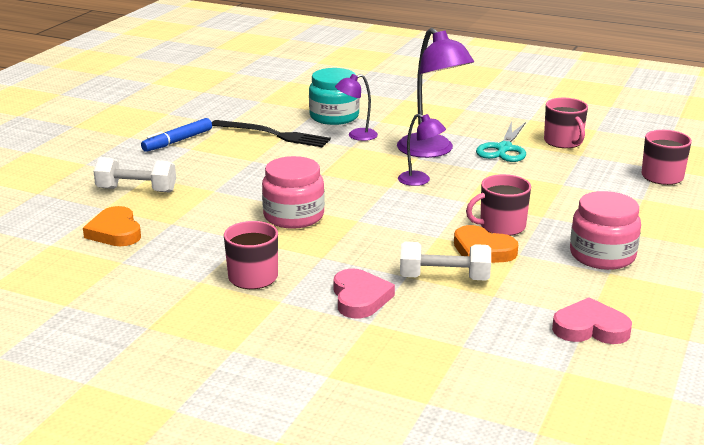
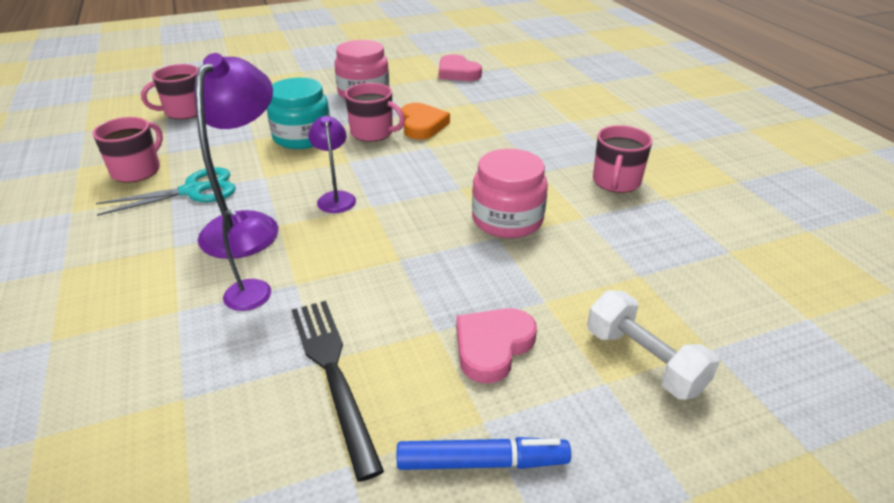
camera: 135 degrees left, 10 degrees up
(115, 232) = (716, 296): orange heart -> none
(334, 116) = (197, 362): turquoise jar -> turquoise jar (302, 137)
(360, 298) = (556, 135): pink heart -> pink heart (492, 347)
(444, 278) = (481, 122): white dumbbell -> none

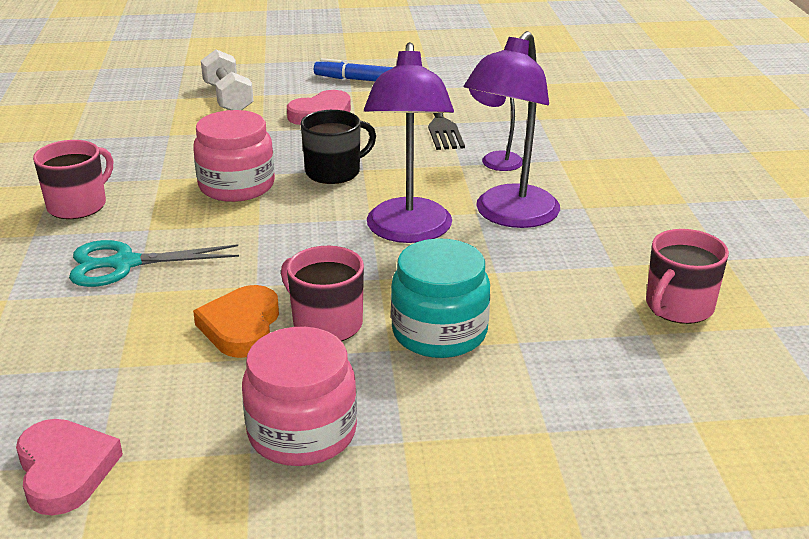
camera: 165 degrees left, 5 degrees down
(184, 111) = (664, 434): pink mug -> none
(193, 191) = (585, 264): turquoise scissors -> turquoise scissors (124, 264)
(335, 197) = (408, 232): purple lamp -> purple lamp, size x1.87
(426, 250) = (334, 172): none -> black mug

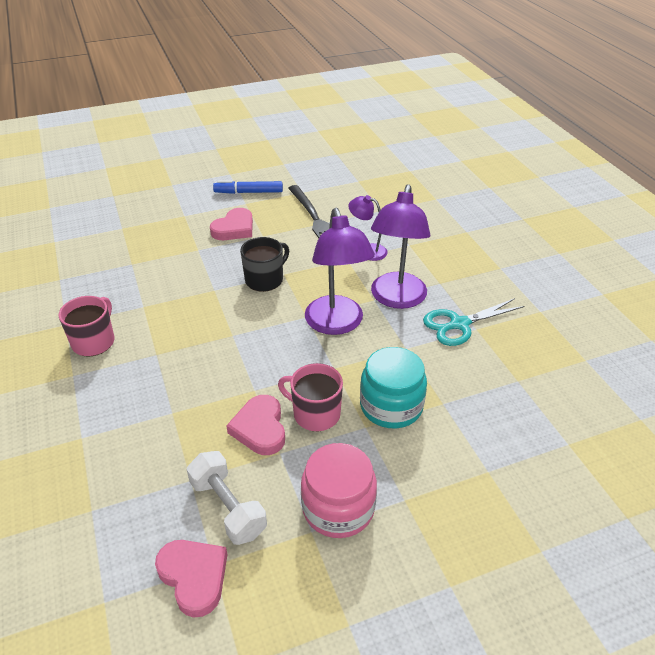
camera: 15 degrees left, 10 degrees up
(124, 264) = (153, 389): turquoise scissors -> turquoise scissors (459, 324)
(228, 98) = (160, 223): white dumbbell -> white dumbbell (228, 508)
(237, 186) = (202, 303): pink jar -> none
(241, 327) = (260, 428): orange heart -> pink heart
(678, 307) = (527, 355): pink mug -> none

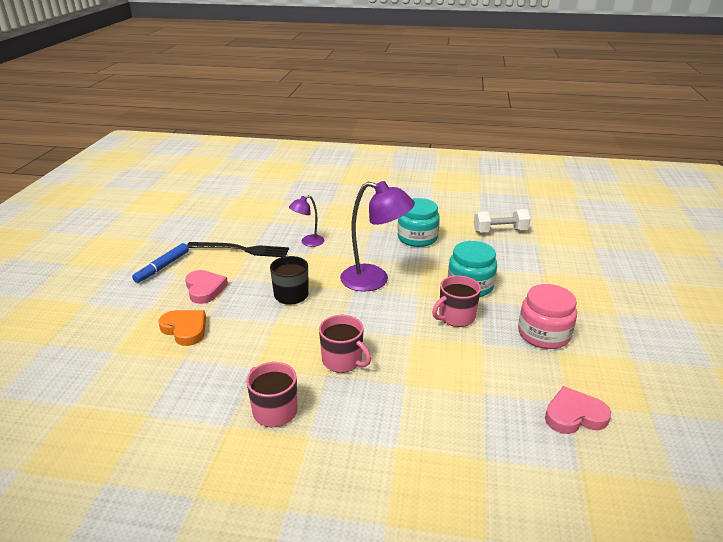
camera: 60 degrees left, 10 degrees down
(170, 246) = (185, 329): none -> orange heart
(184, 355) = (343, 360): none -> pink mug
(228, 508) = (520, 382): white dumbbell -> white dumbbell (500, 231)
(260, 428) = (453, 345): pink heart -> none
(396, 299) = (371, 249): purple lamp -> none
(459, 324) = (417, 238): turquoise scissors -> turquoise jar

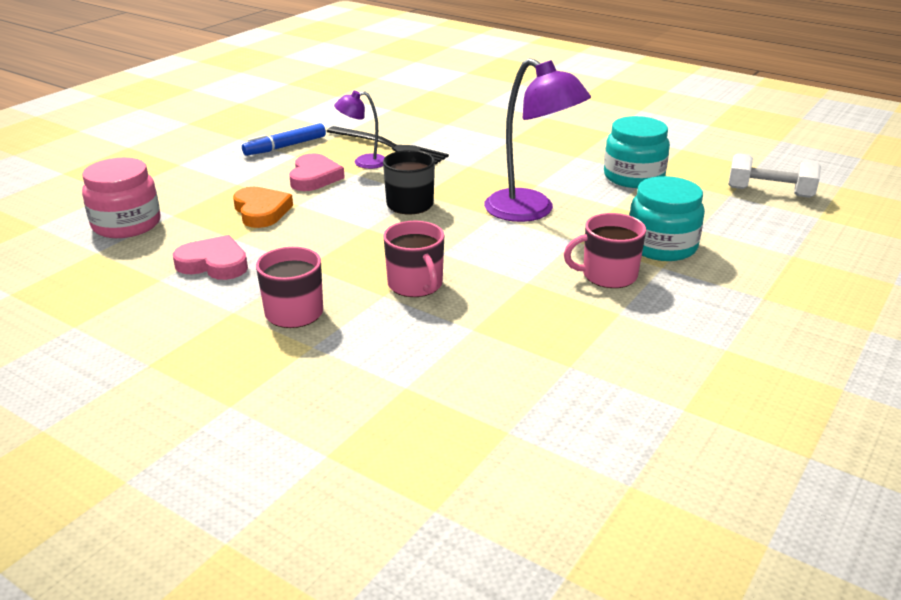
camera: 25 degrees right, 0 degrees up
(308, 242) = (478, 154): purple lamp -> purple lamp (363, 162)
(543, 334) = (723, 325): pink jar -> pink jar (126, 224)
(574, 415) = (681, 425): pink heart -> pink heart (214, 264)

